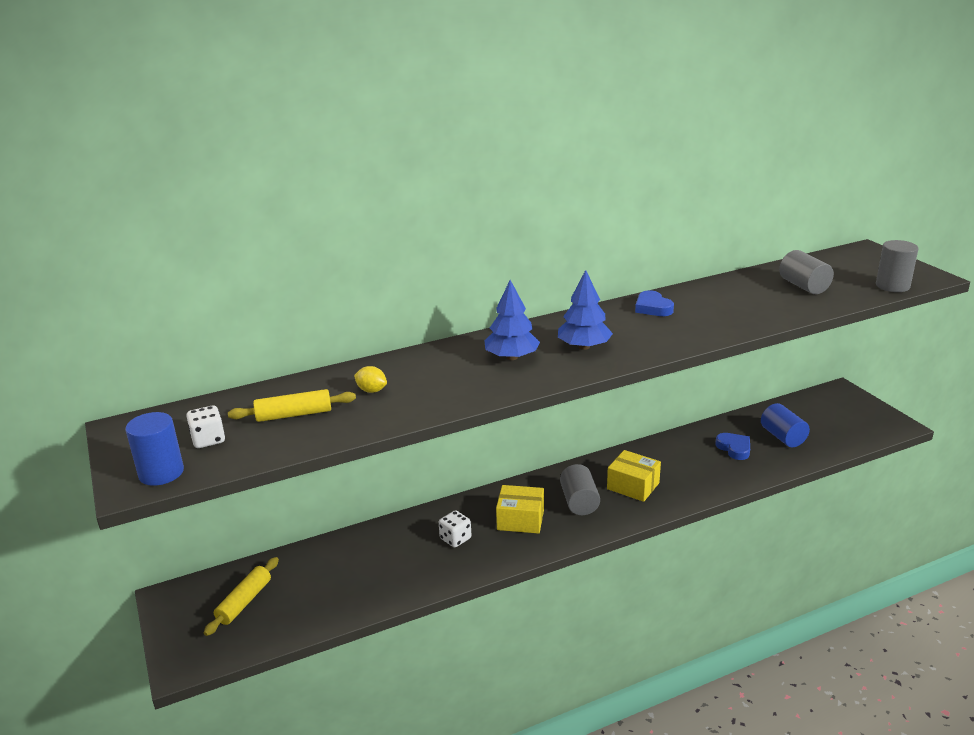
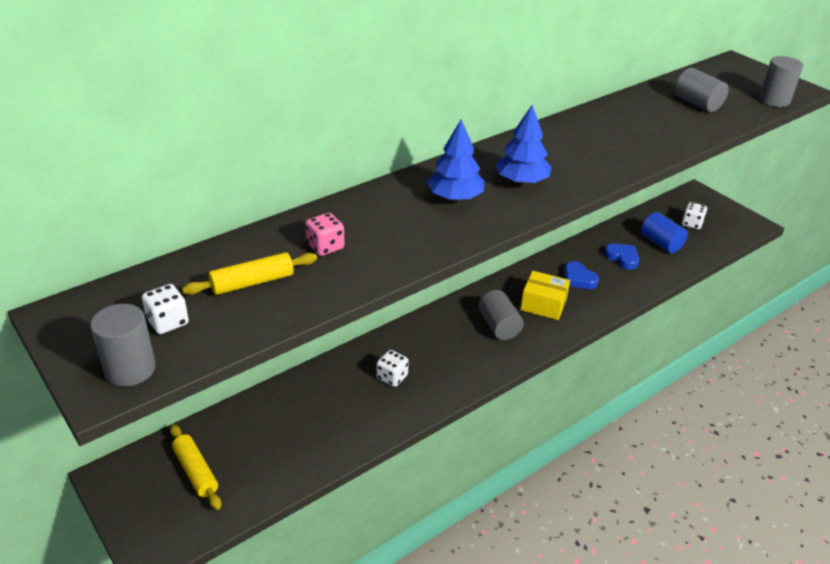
camera: 15 degrees left, 10 degrees up
(161, 473) = (130, 369): blue cylinder -> grey cylinder
(244, 602) = (196, 471): yellow rolling pin -> yellow rolling pin turned 45 degrees counterclockwise
(371, 390) = (325, 247): yellow lemon -> pink dice
(520, 520) = (449, 350): yellow box -> none
(652, 308) = (569, 133): blue heart -> blue heart (578, 279)
(824, 420) = (692, 223): none -> white dice

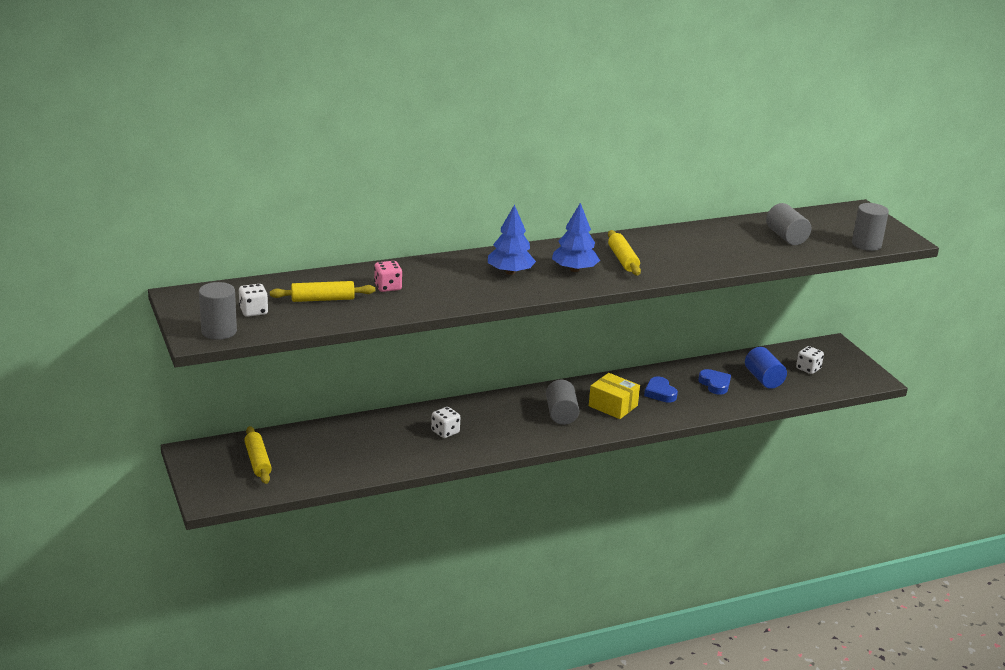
camera: 15 degrees right, 10 degrees down
(563, 158) = (623, 259): none -> yellow rolling pin

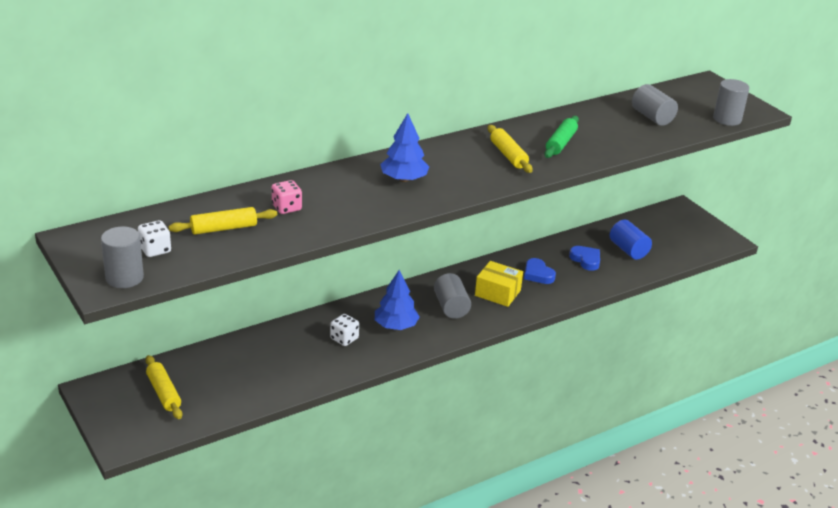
camera: 10 degrees left, 5 degrees up
(574, 269) = (465, 171): blue tree -> blue tree (396, 326)
(681, 253) = (561, 143): none -> green rolling pin
(808, 369) = (665, 235): white dice -> none

